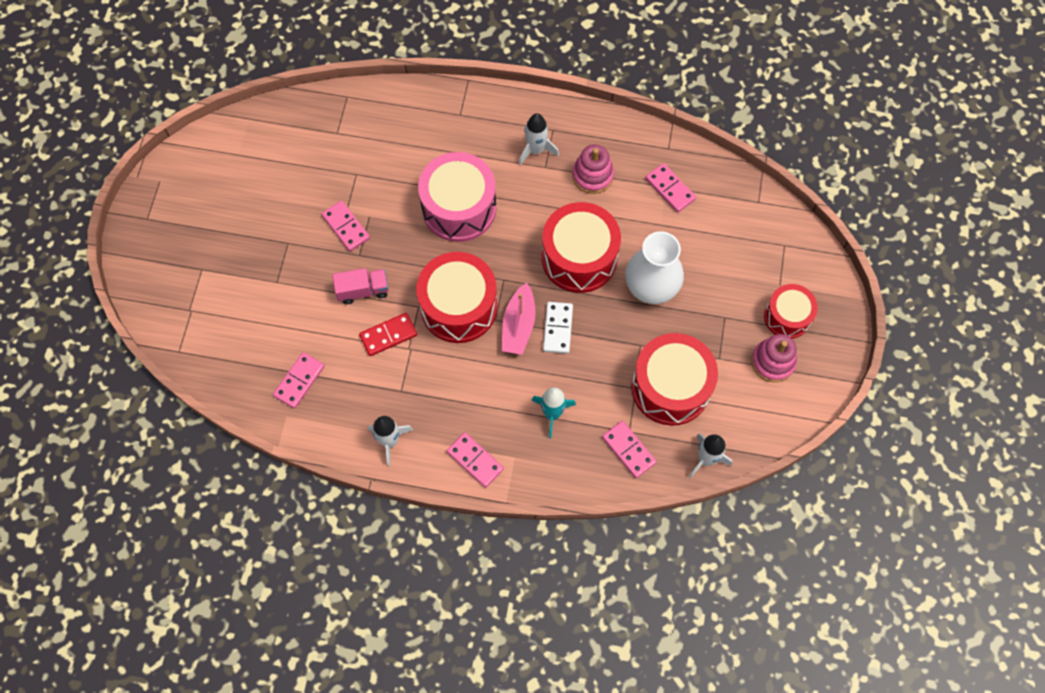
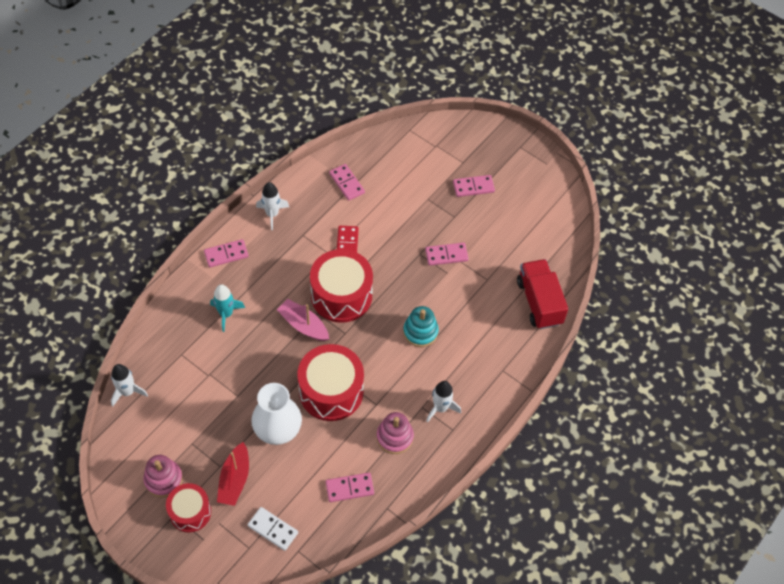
camera: 115 degrees right, 10 degrees down
(358, 114) = (539, 302): none -> red truck
(363, 290) = (390, 244): pink truck -> none
(459, 208) = (420, 332): pink drum -> turquoise stacking toy
(557, 328) = (285, 348): white domino -> white domino (273, 529)
(628, 450) = (168, 347): pink domino -> pink domino (473, 187)
(670, 387) = (193, 398): red drum -> none
(729, 295) = (235, 479): none -> red boat

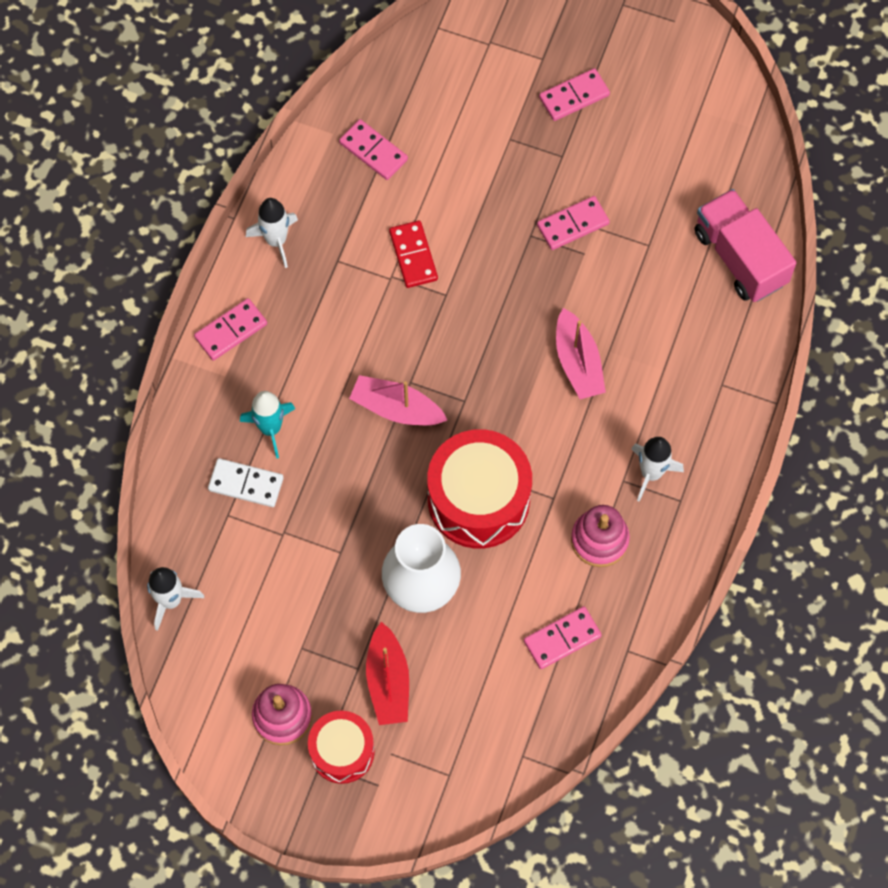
camera: 15 degrees left, 10 degrees up
(273, 529) = (473, 736): white domino -> white domino (246, 484)
(341, 295) = (436, 341): red drum -> none
(420, 332) = (578, 362): turquoise stacking toy -> pink boat
(539, 302) = (739, 258): red truck -> pink truck

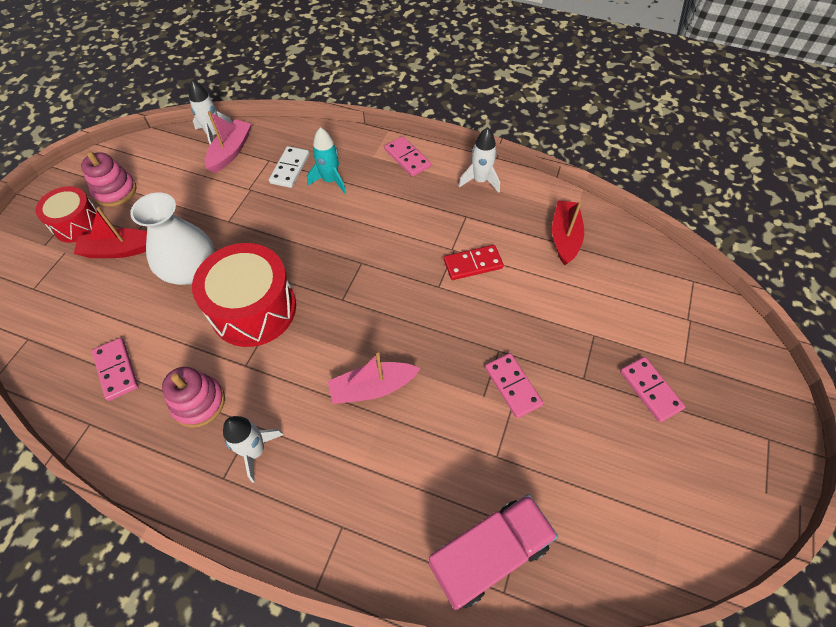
camera: 90 degrees right, 10 degrees down
(373, 151) = (564, 237): pink domino -> red boat
(396, 408) = (339, 254): pink boat -> pink boat (230, 152)

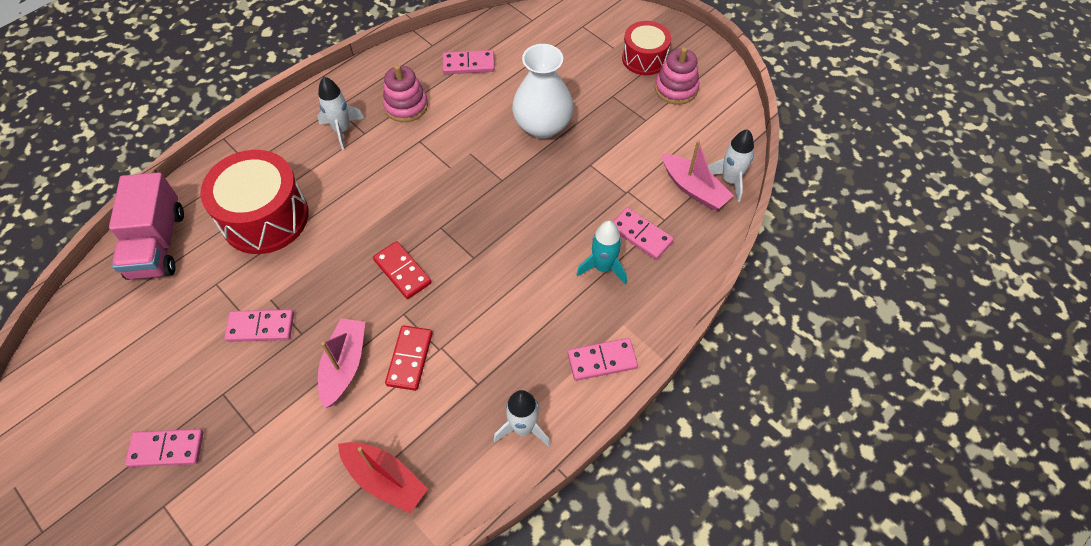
camera: 115 degrees right, 0 degrees up
(120, 250) = (595, 82): red boat -> none
(253, 309) = (472, 159): red drum -> red drum (265, 217)
(290, 169) = (640, 235): white domino -> pink domino
(372, 388) = (337, 219): pink boat -> pink boat (344, 365)
(400, 306) = (402, 271): none -> red domino

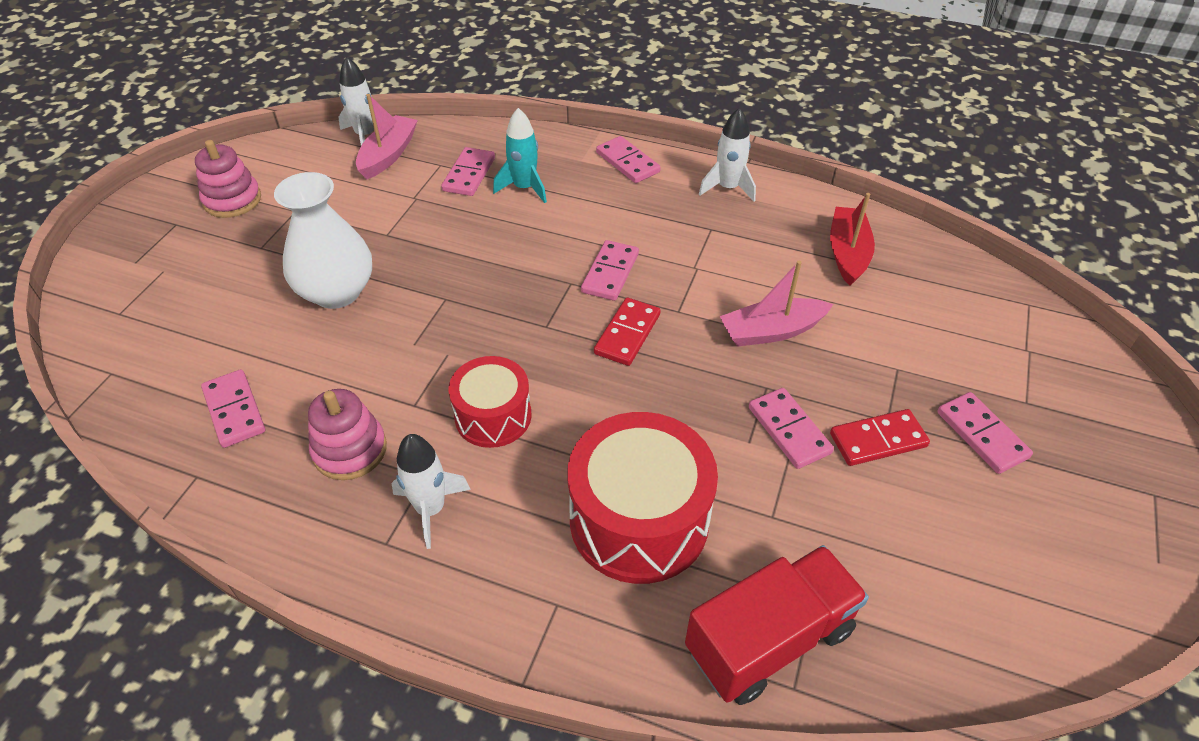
camera: 115 degrees left, 10 degrees down
(157, 244) = (769, 639): pink truck -> red truck
(410, 359) = (724, 284): red domino -> red domino (878, 440)
(469, 286) = (610, 273): none -> pink domino
(644, 58) = (180, 238): red drum -> red drum (493, 416)

